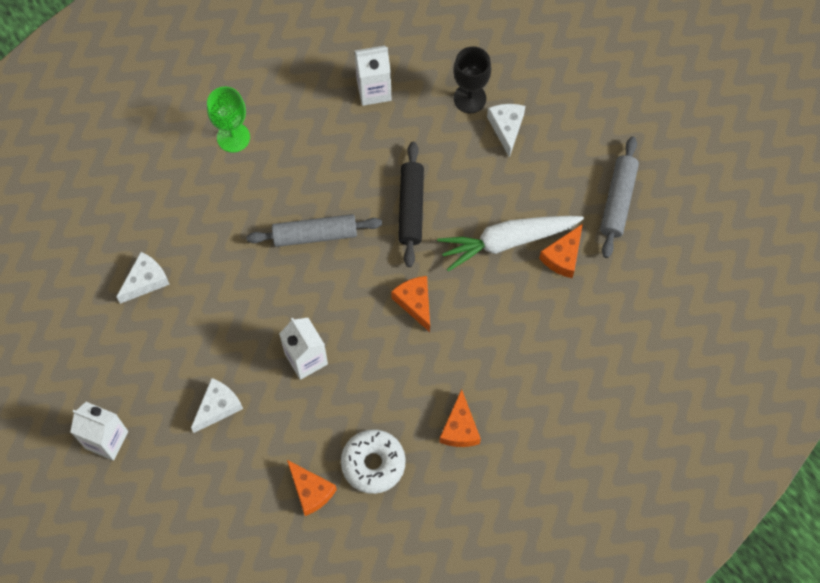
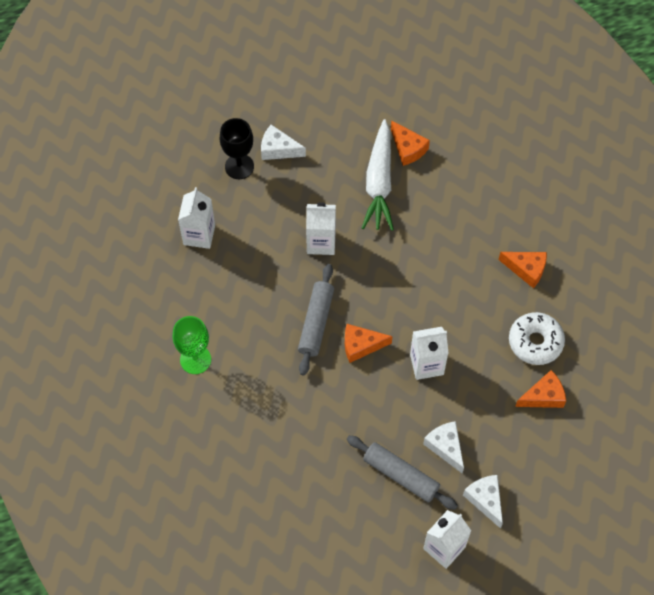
camera: 70 degrees left, 5 degrees down
(145, 281) = (306, 473): white cheese -> white cheese (485, 500)
(411, 208) = (321, 242): black rolling pin -> white carton
(415, 303) = (407, 266): orange cheese -> orange cheese (361, 345)
(617, 200) = (375, 95): grey rolling pin -> grey rolling pin (400, 475)

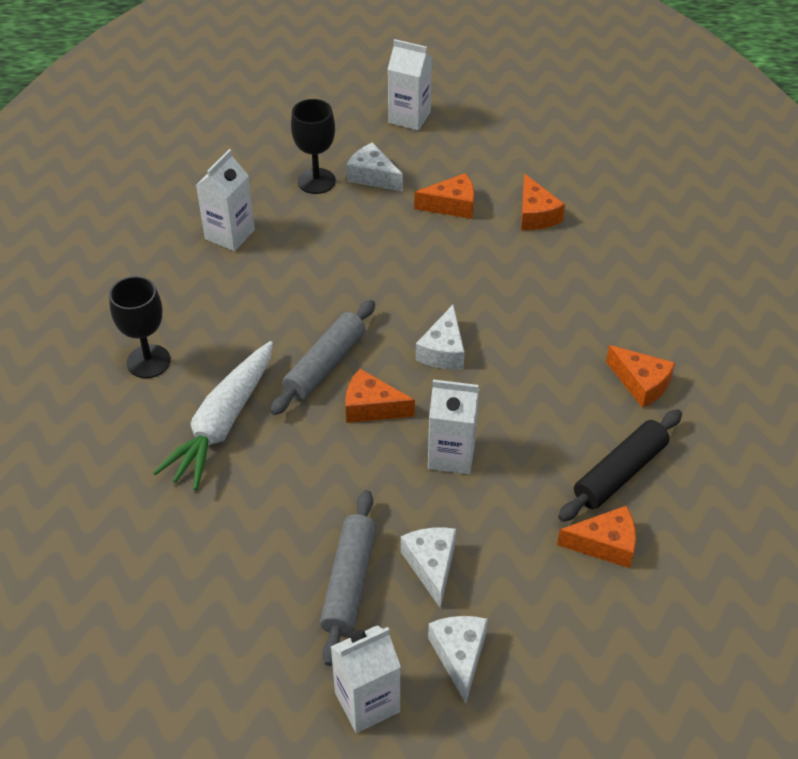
camera: 20 degrees right, 15 degrees down
(195, 359) = (148, 361): green goblet -> black goblet
(321, 242) = (376, 281): white carton -> white carton (409, 117)
(346, 159) = (452, 205): none -> orange cheese
(379, 182) = (482, 239): white carrot -> white carrot (222, 424)
(389, 285) = (443, 351): none -> white cheese
(400, 475) = (349, 582): grey rolling pin -> grey rolling pin turned 45 degrees clockwise
(535, 342) = (619, 473): white donut -> black rolling pin

